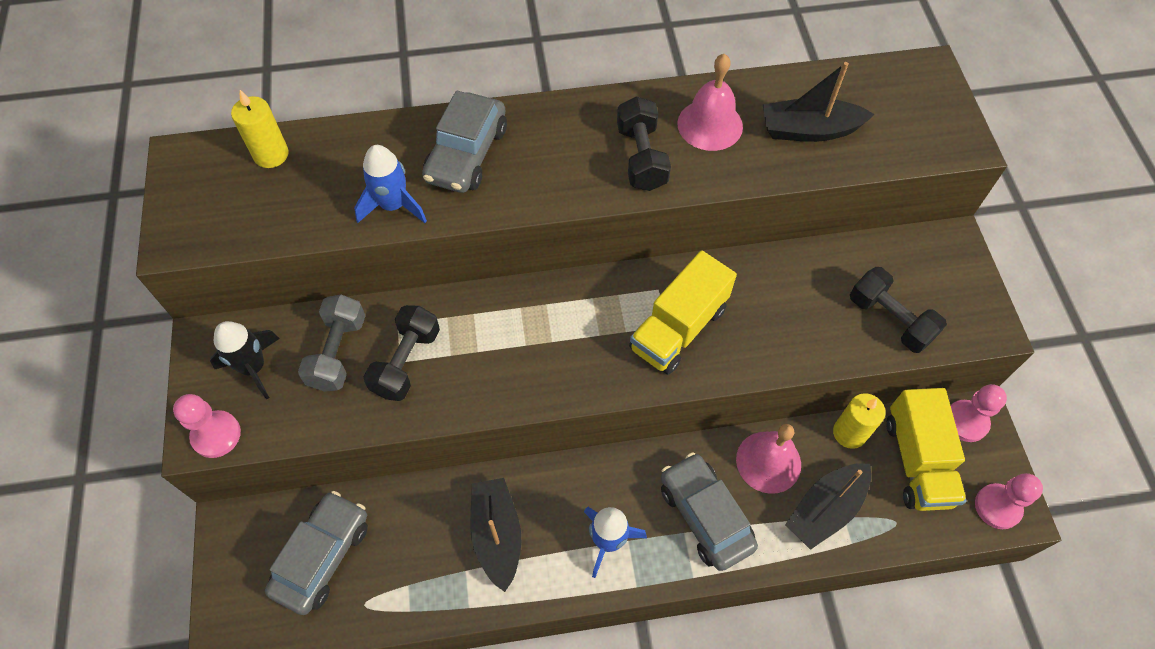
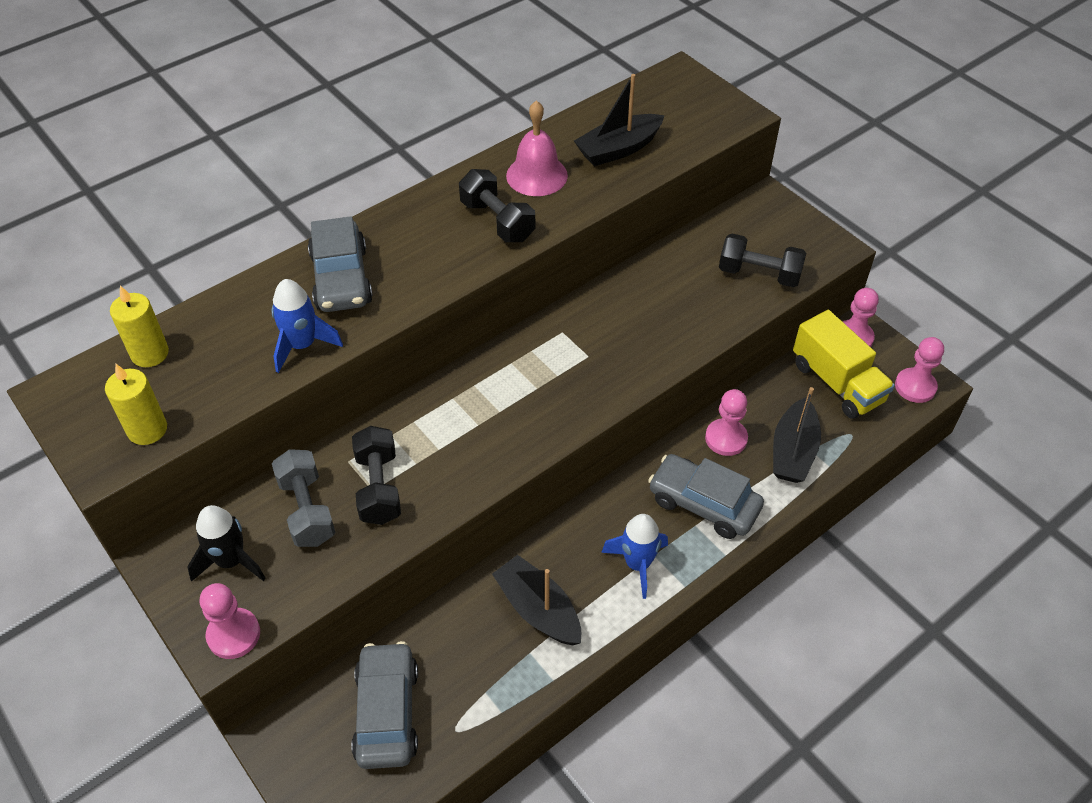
camera: 30 degrees left, 10 degrees down
(678, 328) = (599, 353): yellow truck -> none
(768, 462) = (726, 438): pink bell -> pink pawn
(849, 433) = (773, 387): yellow candle -> yellow candle (147, 430)

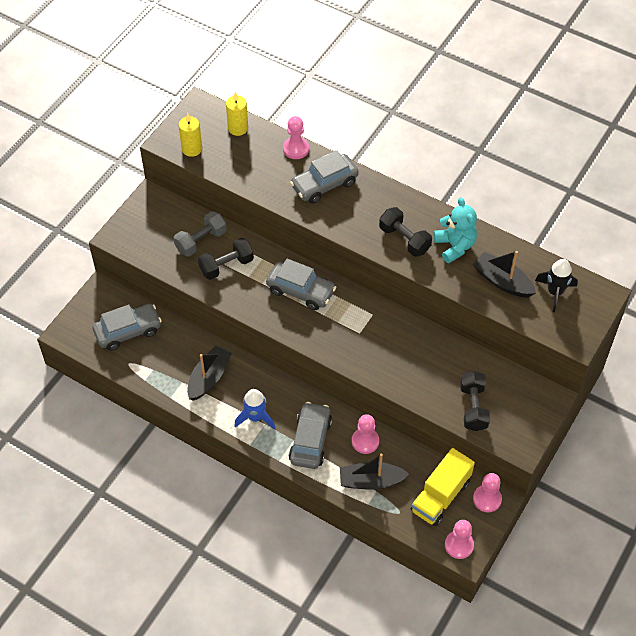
camera: 70 degrees right, 5 degrees up
(231, 561) = (160, 223): black rocket -> black rocket (555, 292)
(233, 634) = (122, 241): pink pawn -> pink pawn (296, 149)
(302, 345) = (270, 187): blue rocket -> none
(479, 403) = (301, 291): none -> grey car
(497, 221) = (404, 239): black dumbbell -> black dumbbell turned 75 degrees counterclockwise
(536, 175) = (455, 246): pink bell -> turquoise teddy bear

